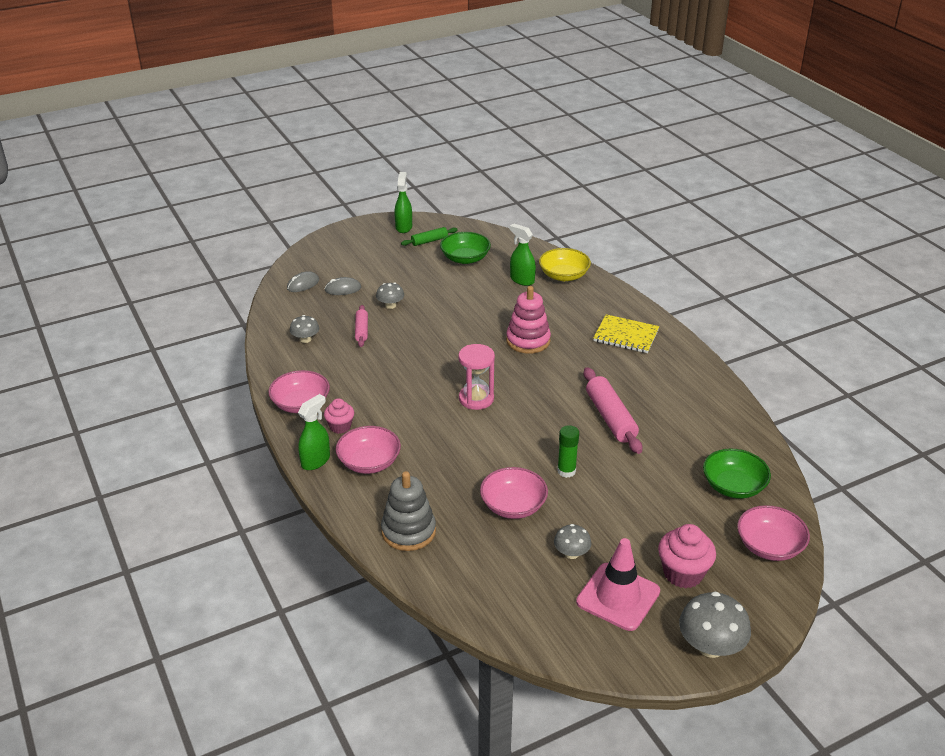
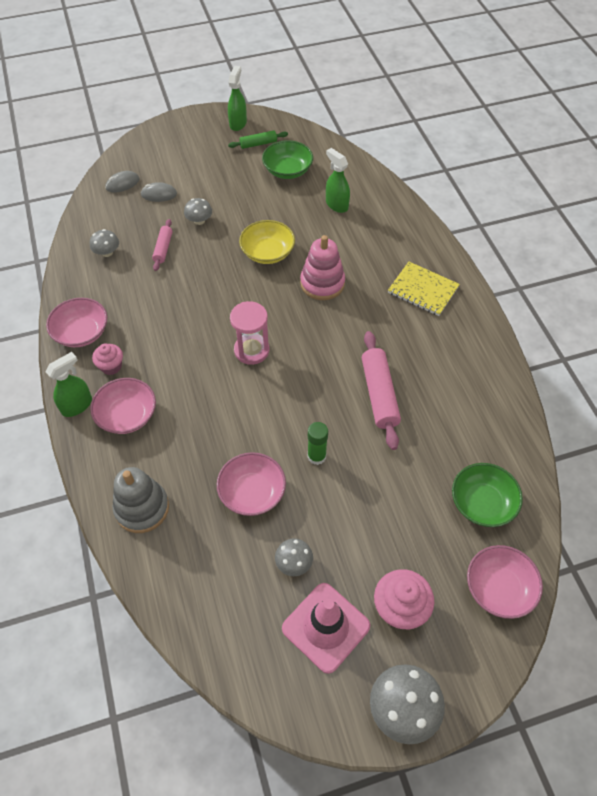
camera: 10 degrees right, 20 degrees up
(563, 275) = (380, 204): yellow bowl -> yellow bowl (267, 252)

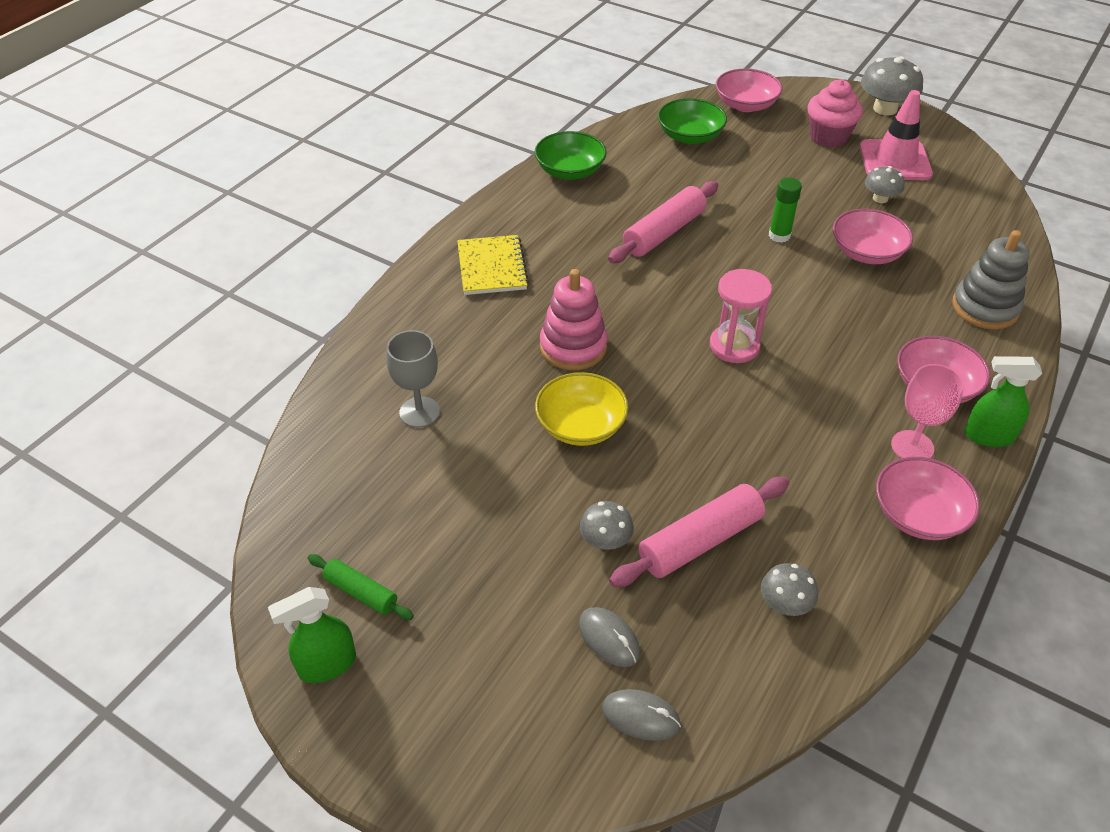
camera: 130 degrees left, 10 degrees down
(111, 366) = (912, 446): pink cupcake -> pink goblet
(163, 248) = (700, 541): pink rolling pin -> pink rolling pin, size x1.75
(287, 170) = (395, 510): green bowl -> green bowl (570, 171)
(336, 204) = (419, 412): green spray bottle -> grey goblet

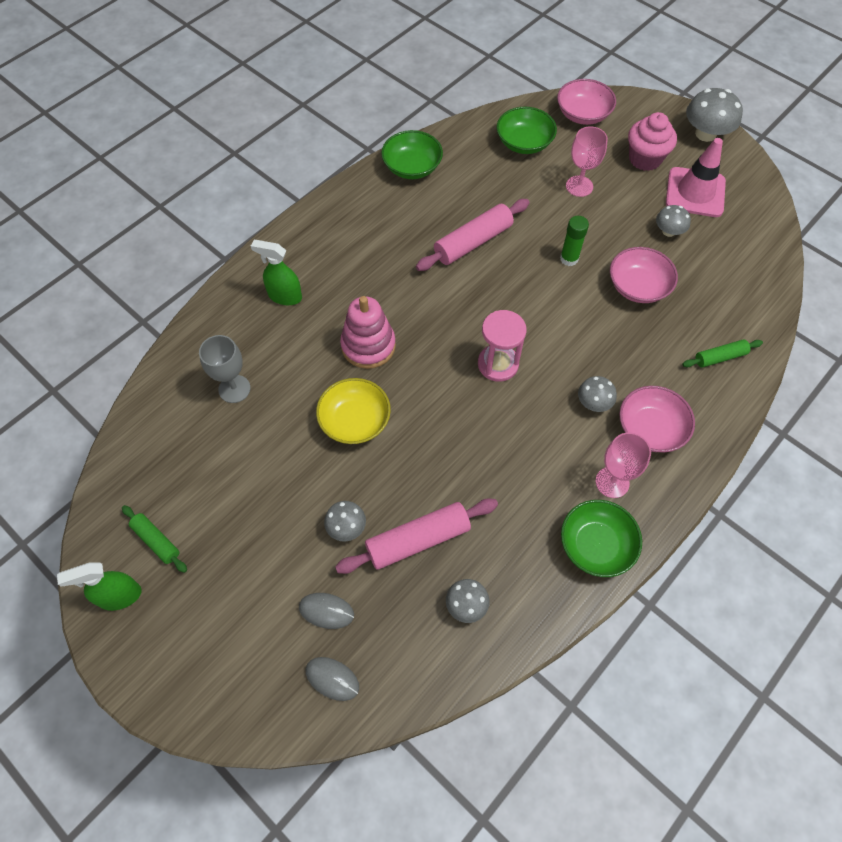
camera: 10 degrees right, 15 degrees up
(492, 267) = (323, 258): yellow notebook -> none
(609, 638) = (326, 611): grey mouse -> grey mouse turned 45 degrees counterclockwise
(765, 168) = (579, 186): none -> pink goblet
(860, 369) = (593, 402): none -> grey mushroom
(918, 515) = (596, 545): pink bowl -> green bowl
(985, 308) = (720, 357): grey stacking toy -> green rolling pin
(988, 436) = (678, 482): green spray bottle -> green spray bottle (285, 296)

